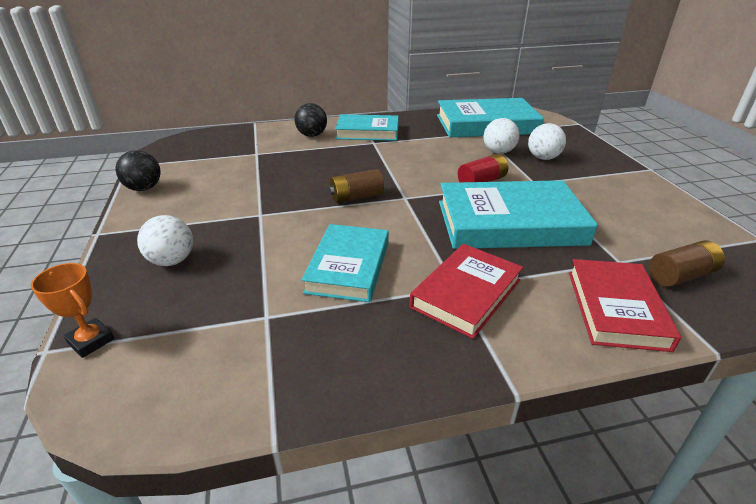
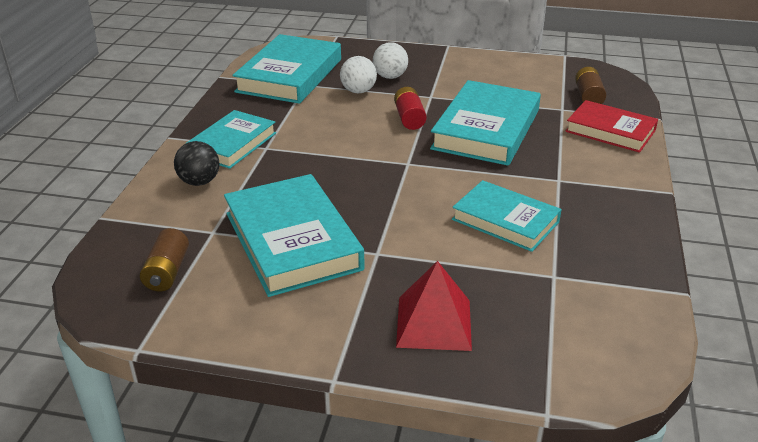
camera: 65 degrees left, 0 degrees up
(91, 341) = (544, 382): orange trophy -> none
(144, 188) = (235, 336): black ball -> none
(172, 261) = (434, 323): white ball -> red pyramid
(259, 180) = (292, 241): none -> turquoise book
(356, 197) = (386, 188): brown battery -> brown battery (167, 272)
(466, 293) = (569, 178): red book -> none

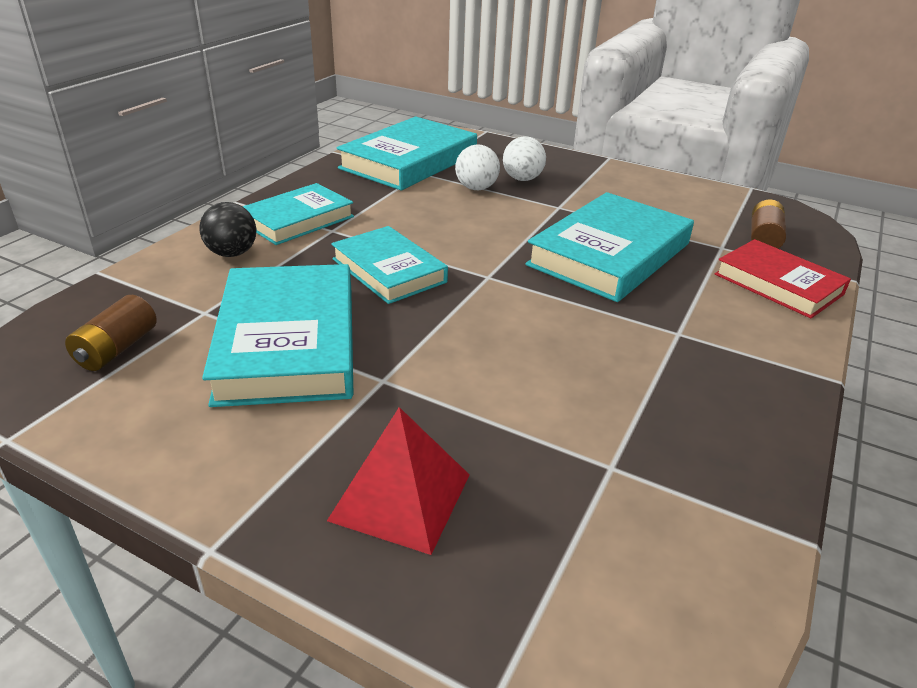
camera: 15 degrees right, 0 degrees up
(409, 118) = (519, 226): red battery -> none
(505, 221) = (578, 372): turquoise book -> turquoise book (389, 270)

